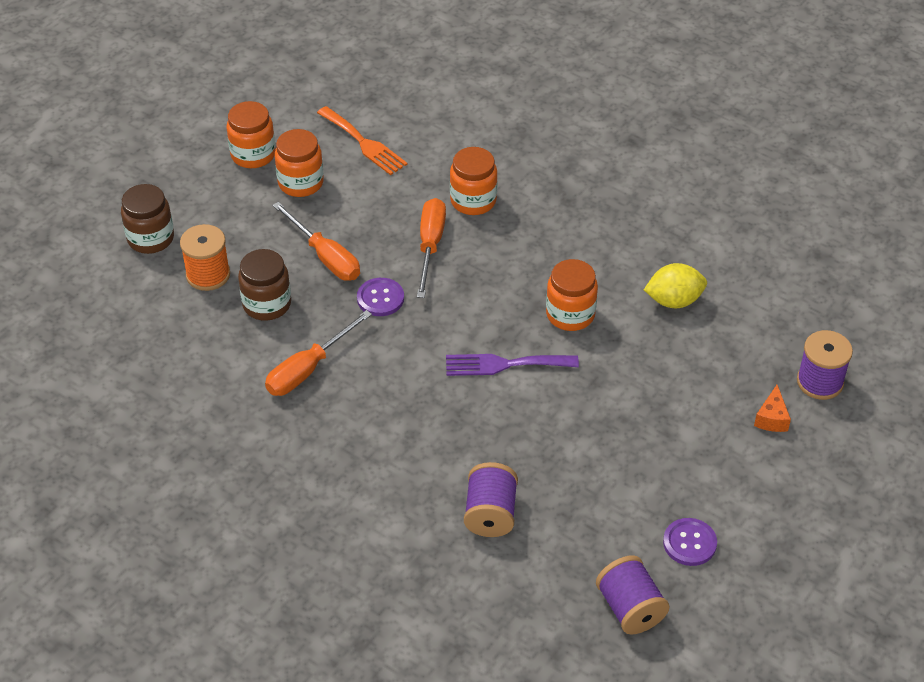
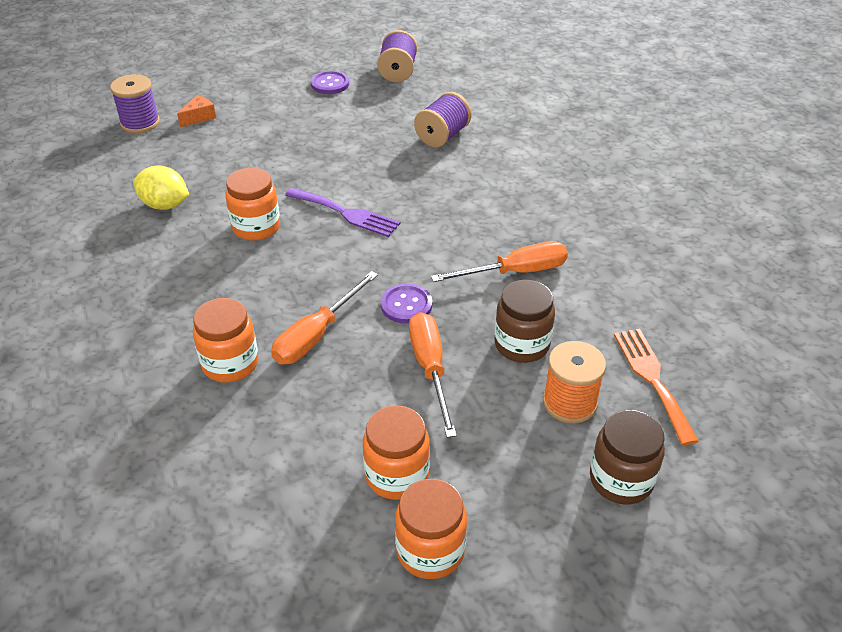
camera: 150 degrees left, 5 degrees down
(364, 143) = (280, 498): orange fork -> orange fork (652, 379)

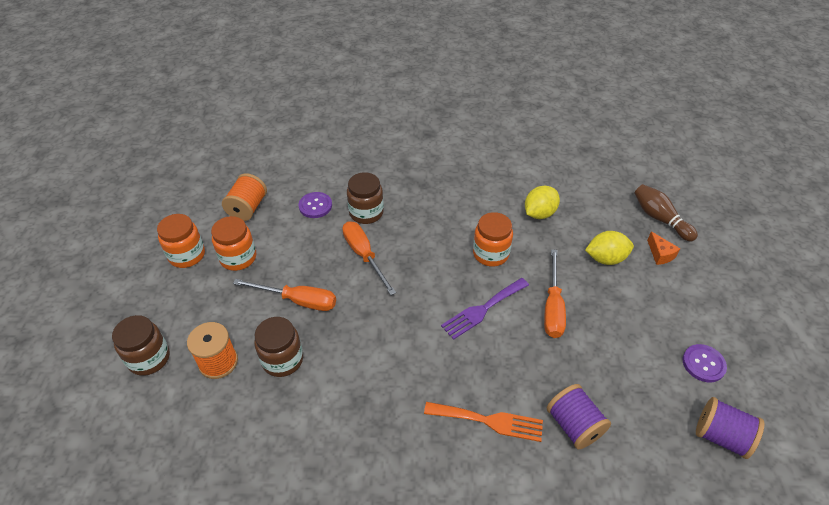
camera: 115 degrees right, 5 degrees up
(140, 123) = (660, 218): purple spool -> brown bowling pin
(223, 148) = (605, 258): none -> yellow lemon
(230, 363) = (366, 213): orange jar -> brown jar
(283, 523) = (248, 208): none -> orange spool
(406, 305) = (361, 309): purple button -> purple button (315, 206)
(515, 272) = (354, 392): orange screwdriver -> orange screwdriver (552, 307)
(652, 379) = (197, 425): orange fork -> orange fork (489, 421)

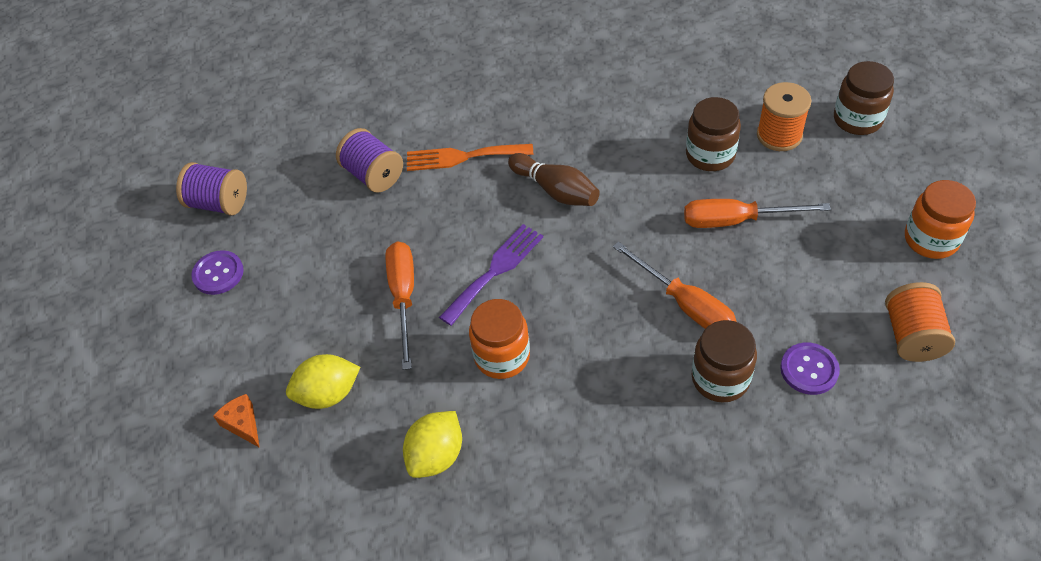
camera: 170 degrees right, 5 degrees up
(238, 258) = (858, 254): orange jar -> none
(660, 218) = (230, 500): brown bowling pin -> brown bowling pin (555, 190)

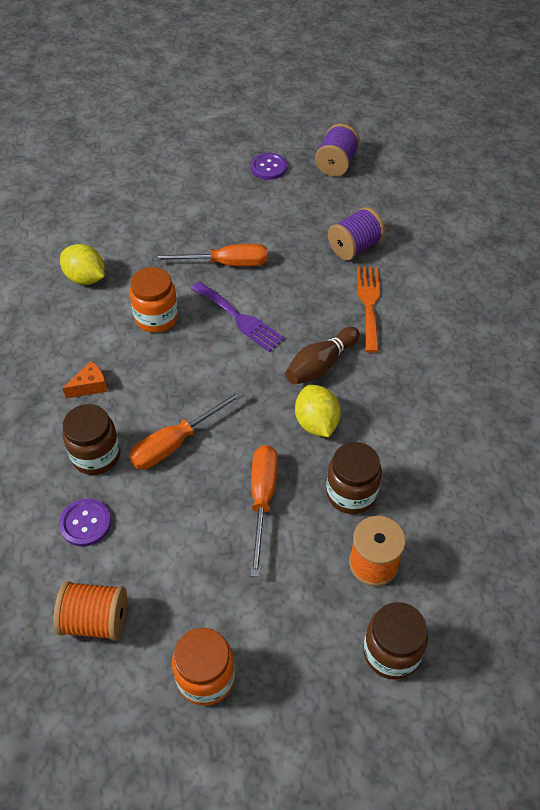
camera: 90 degrees right, 0 degrees up
(243, 424) = (140, 186): orange cheese -> orange cheese (90, 386)
(328, 394) = (151, 224): yellow lemon -> yellow lemon (316, 423)

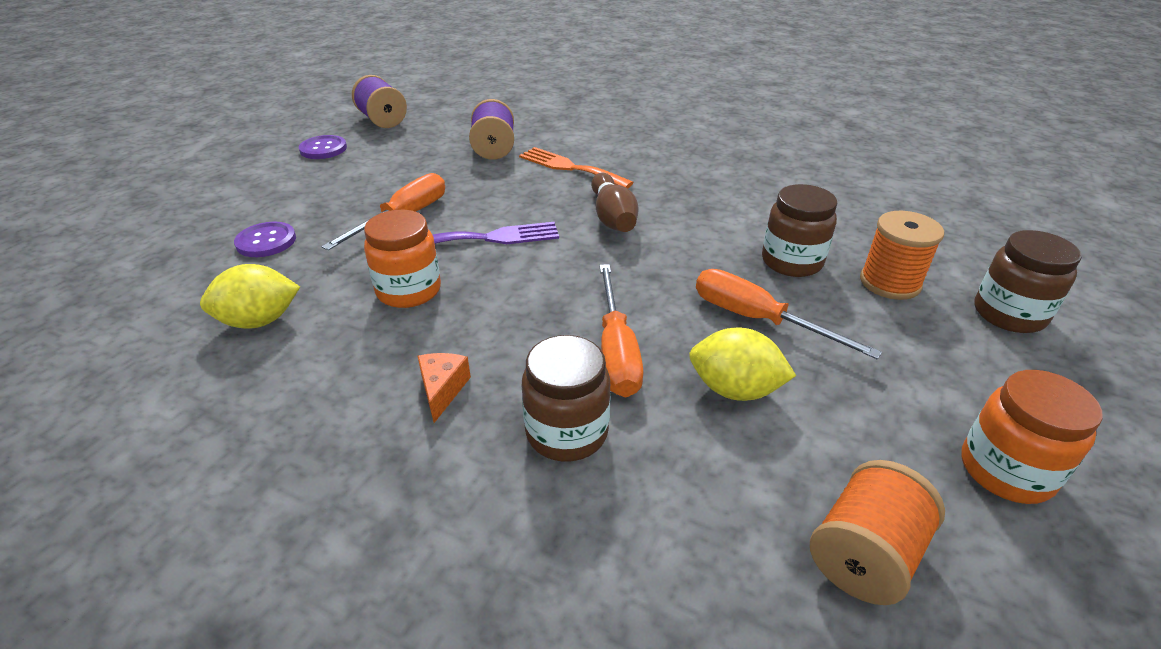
camera: 55 degrees left, 15 degrees down
(85, 523) = (677, 494): purple button -> purple button (266, 241)
(316, 423) = (683, 247): yellow lemon -> yellow lemon (734, 389)

